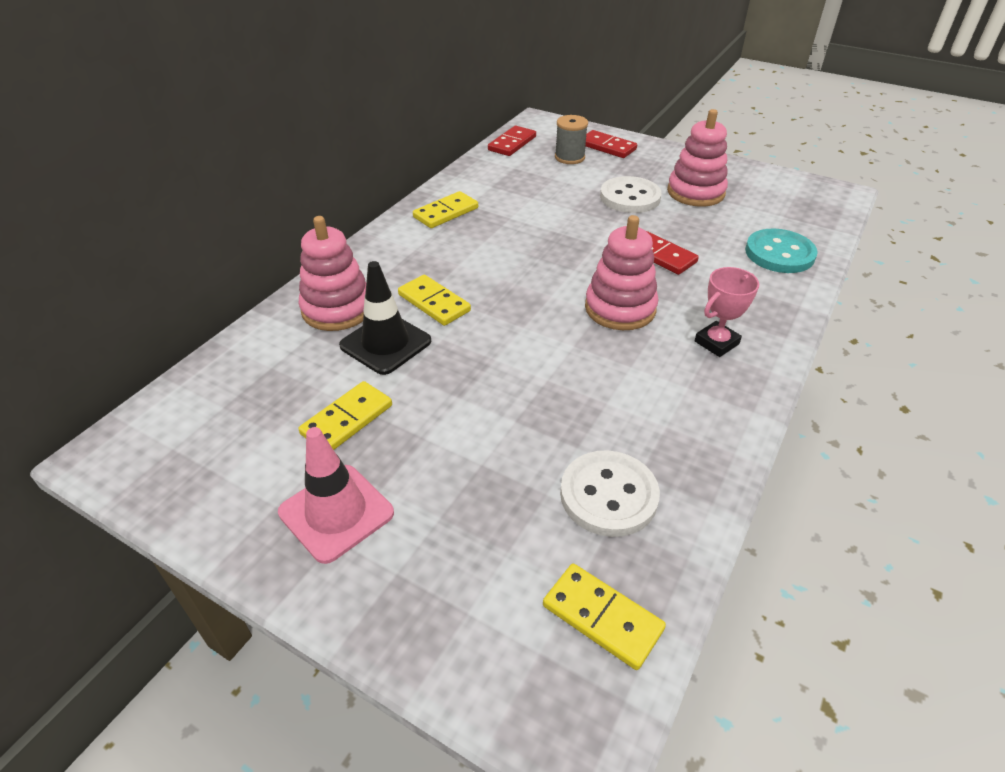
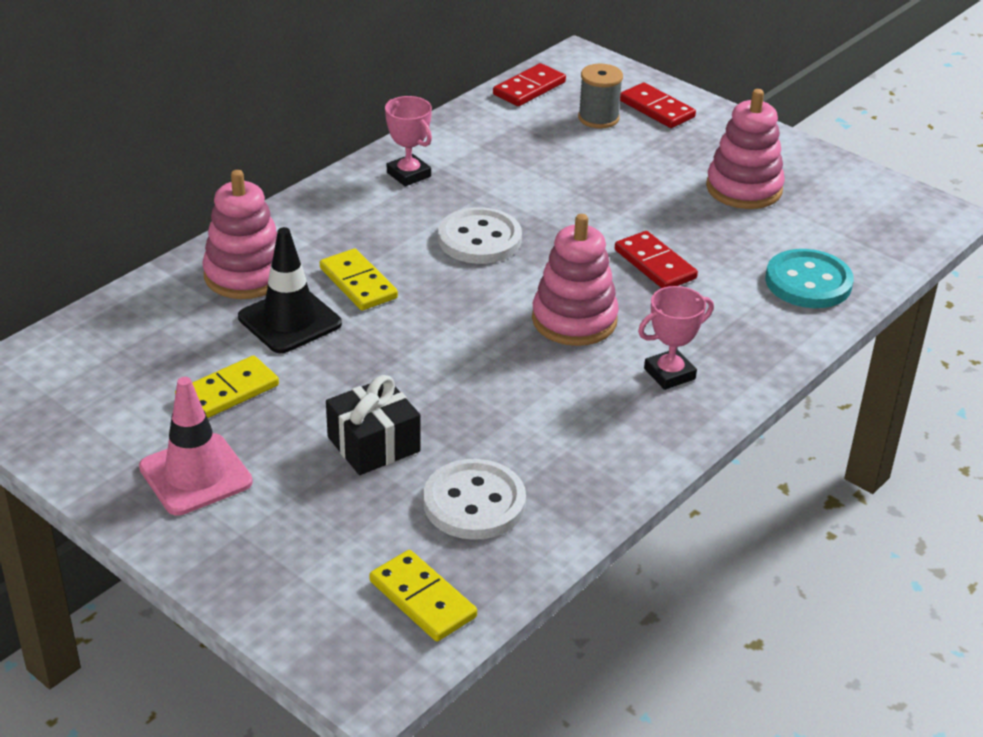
camera: 10 degrees right, 5 degrees down
(446, 213) = (408, 174): yellow domino -> pink trophy
(495, 450) = (373, 444): none -> black gift
(630, 197) = (653, 184): white button -> white button (479, 239)

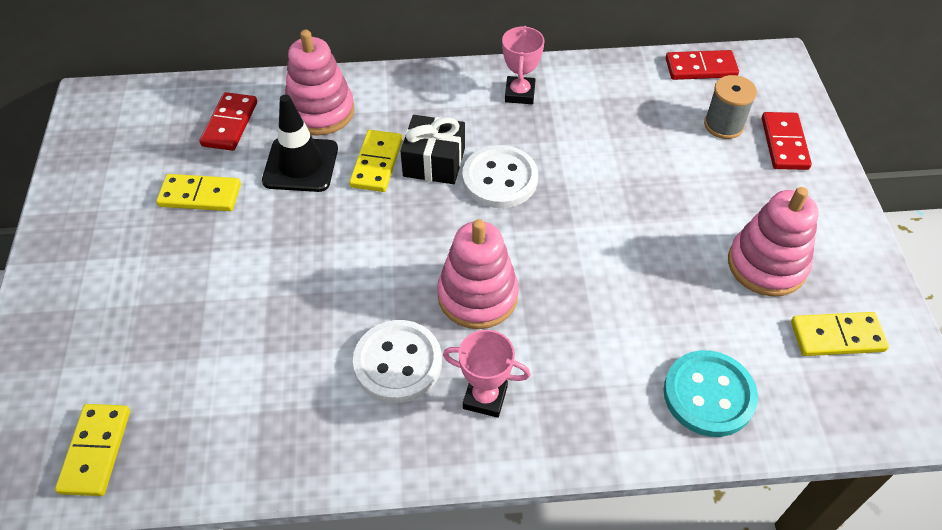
camera: 45 degrees right, 15 degrees up
(195, 475) = (108, 245): pink traffic cone -> none
(373, 444) = (225, 301): black gift -> black gift (434, 162)
(474, 503) = (220, 400): white button -> white button (398, 363)
(654, 264) = (600, 288): red domino -> red domino (230, 124)
(839, 204) = (837, 336): none -> yellow domino

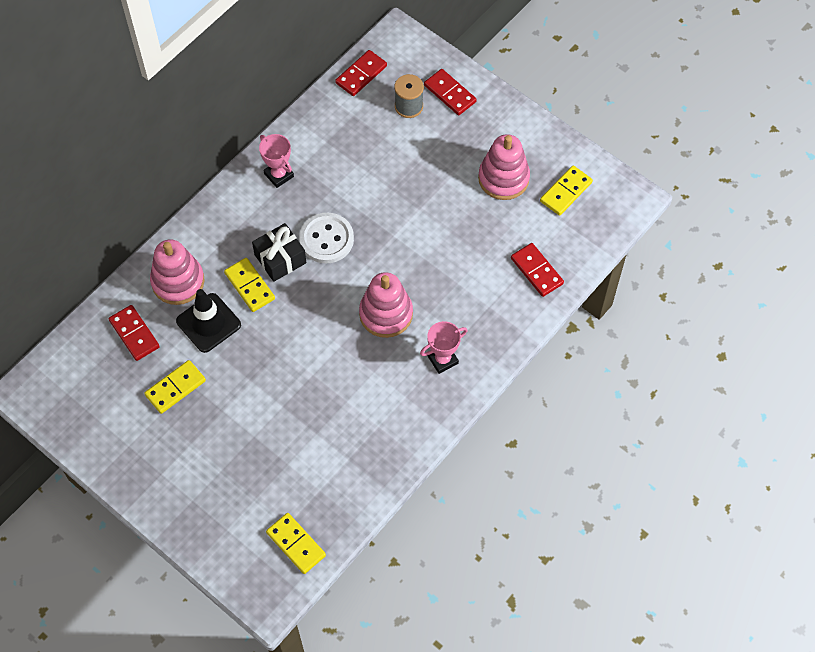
camera: 45 degrees left, 10 degrees up
(398, 363) = (385, 380): white button -> none
(708, 395) = (537, 271): turquoise button -> red domino

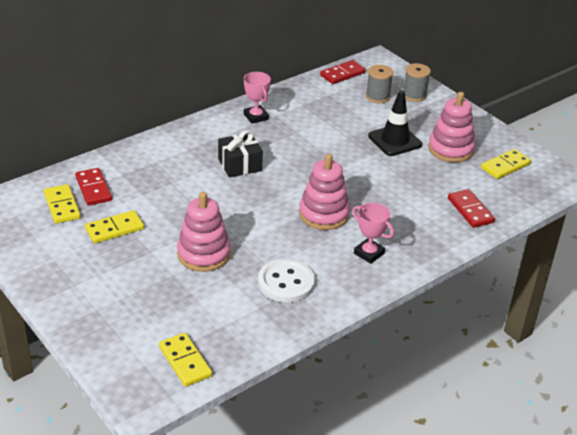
camera: 10 degrees right, 25 degrees down
(178, 281) = (145, 163): pink stacking toy -> pink stacking toy (203, 254)
(208, 323) = (161, 193): black traffic cone -> black traffic cone (395, 140)
(250, 286) = (207, 176): yellow domino -> yellow domino (62, 206)
(326, 239) = (284, 160): white button -> white button (286, 282)
(442, 359) = (369, 253): pink trophy -> pink trophy turned 60 degrees clockwise
(450, 93) = (414, 95): red domino -> grey spool

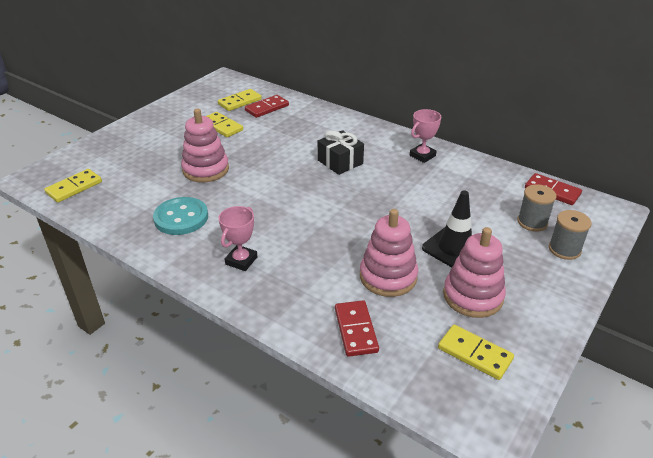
camera: 75 degrees right, 0 degrees up
(286, 282) = (181, 218): white button -> turquoise button
(323, 214) = (291, 221): pink stacking toy -> pink stacking toy (388, 277)
(470, 210) = (356, 330): red domino -> red domino turned 60 degrees counterclockwise

